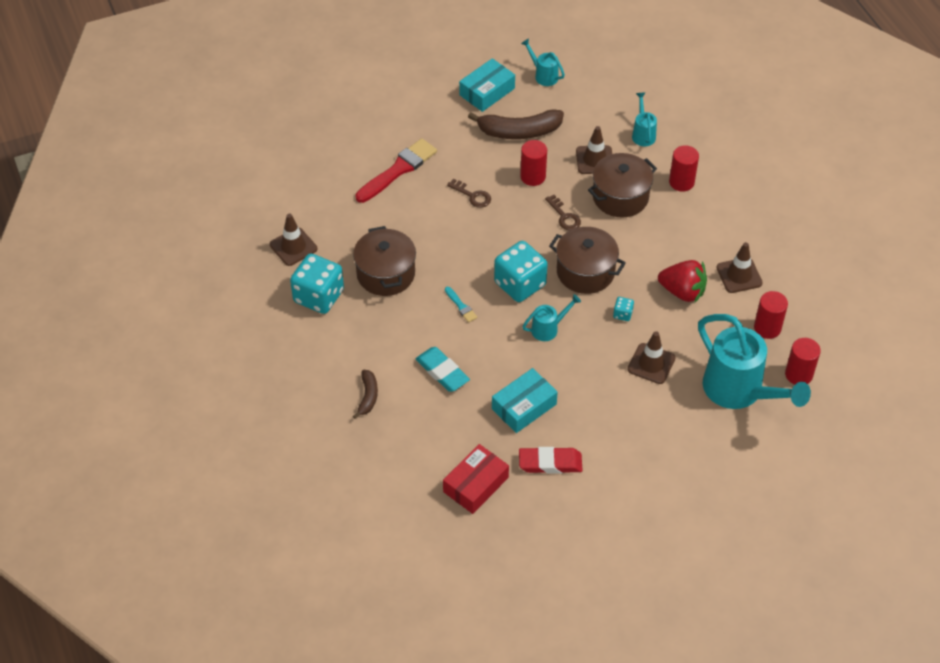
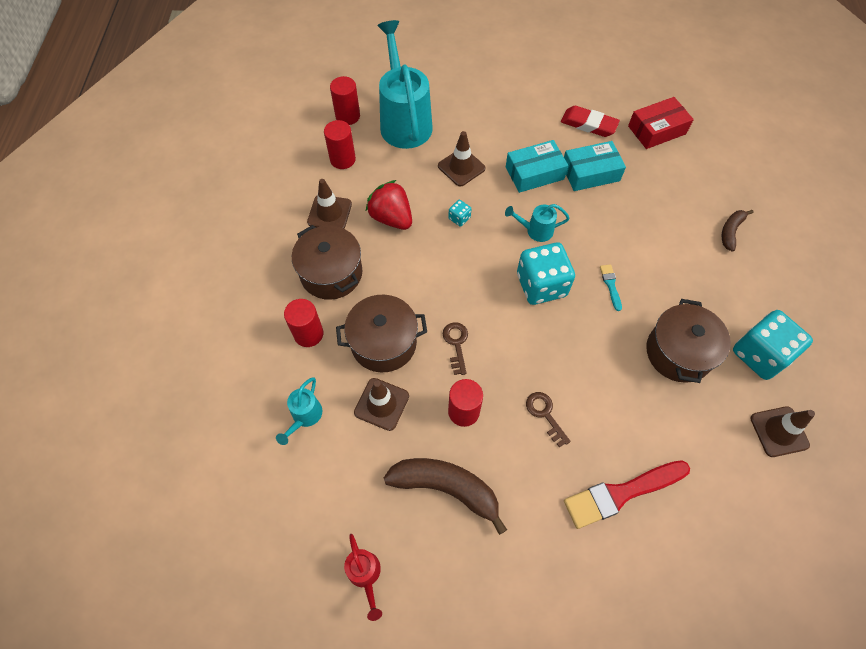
camera: 155 degrees left, 10 degrees up
(442, 372) = (652, 228): turquoise eraser -> none
(487, 92) = (455, 580): turquoise box -> turquoise box (534, 173)
(543, 75) = (365, 575): turquoise watering can -> red watering can
(585, 272) = (469, 273): brown pot -> brown pot (331, 273)

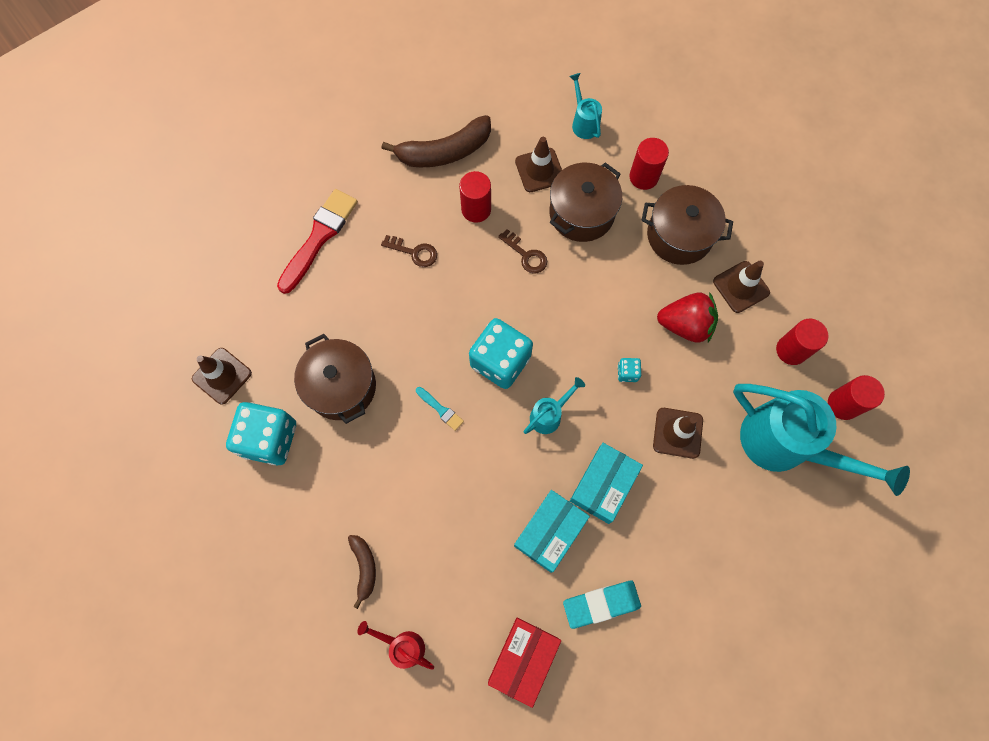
camera: 140 degrees right, 10 degrees up
(365, 575) = (452, 70): red watering can -> red watering can (403, 646)
(588, 124) = (601, 604): red eraser -> turquoise eraser

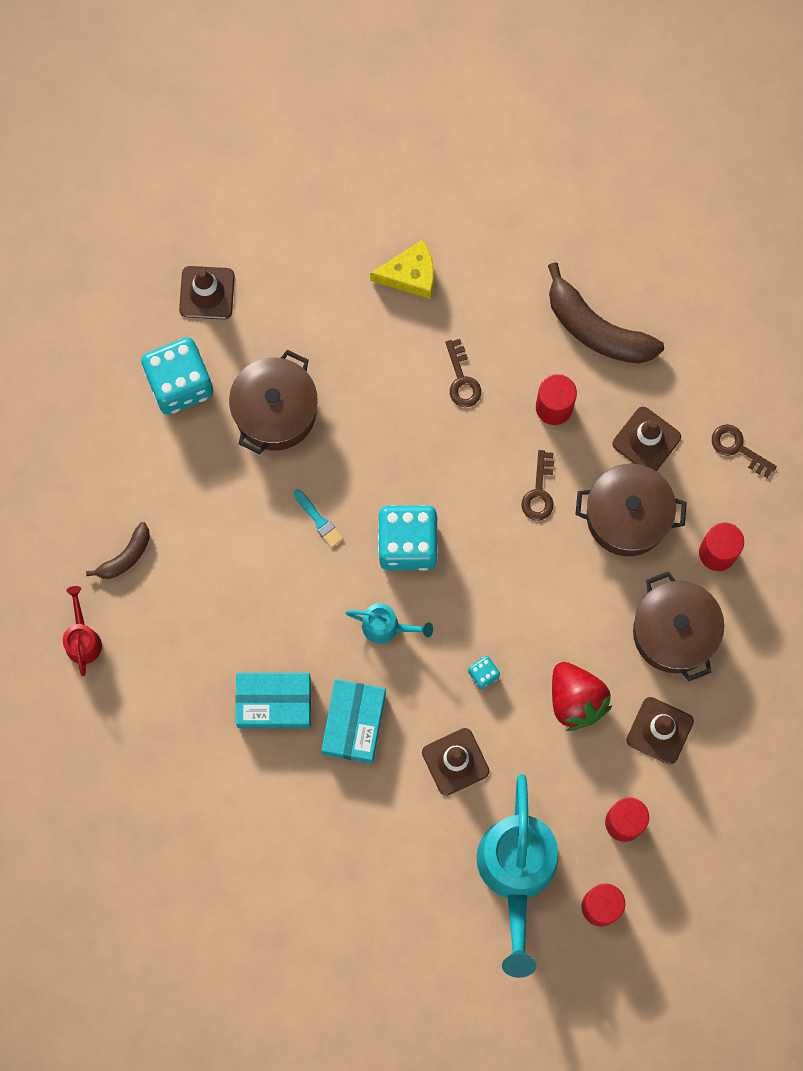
camera: 55 degrees right, 5 degrees up
(319, 237) = (410, 275): red brush -> yellow cheese
(440, 409) = (319, 520): turquoise brush -> turquoise brush turned 45 degrees counterclockwise
(523, 659) = (144, 754): red box -> none
(584, 123) = (738, 448): turquoise watering can -> brown key
(601, 604) = (240, 792): turquoise eraser -> none
(603, 485) = (353, 723): turquoise box -> turquoise box turned 75 degrees counterclockwise

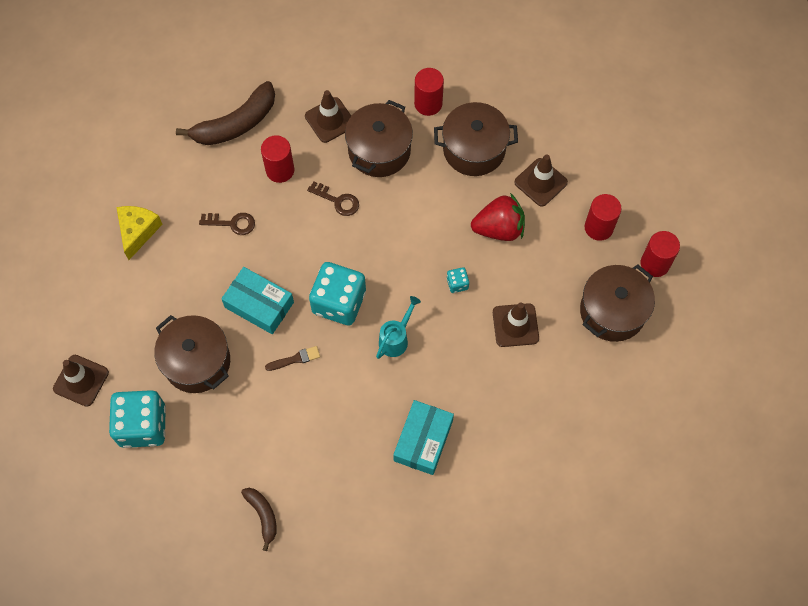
camera: 70 degrees left, 10 degrees down
(83, 639) = (316, 573): red watering can -> none
(319, 520) = (295, 359): turquoise brush -> brown brush
(353, 723) = (460, 387): turquoise box -> turquoise box (259, 305)
(516, 873) = (612, 311): turquoise watering can -> brown pot
(738, 448) = (360, 66): brown key -> none

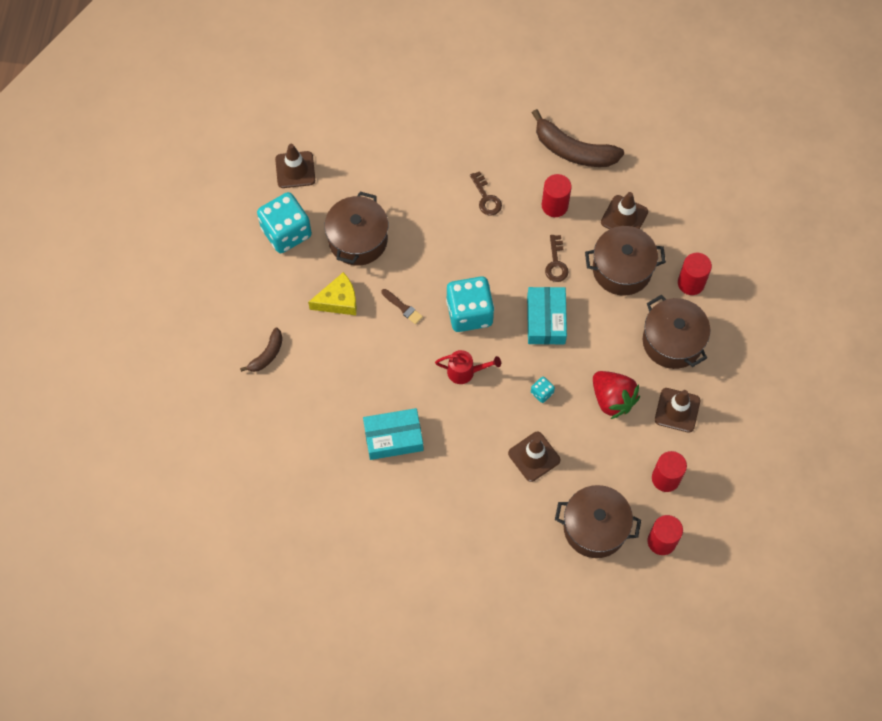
camera: 60 degrees right, 0 degrees up
(138, 231) = (436, 136): yellow cheese -> yellow cheese (338, 301)
(259, 305) = (431, 256): turquoise box -> turquoise box (546, 320)
(396, 339) = (465, 372): turquoise watering can -> red watering can

